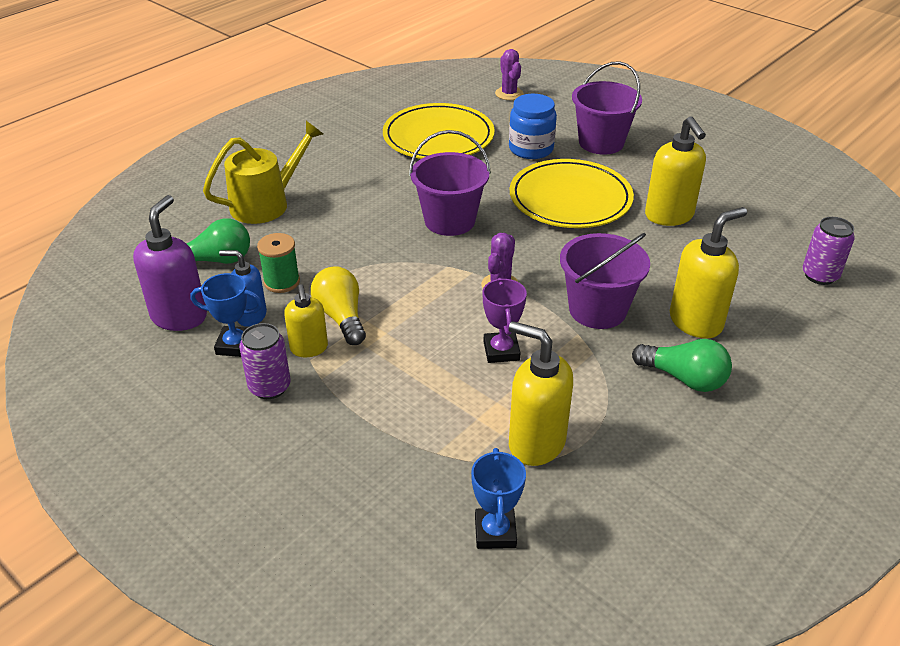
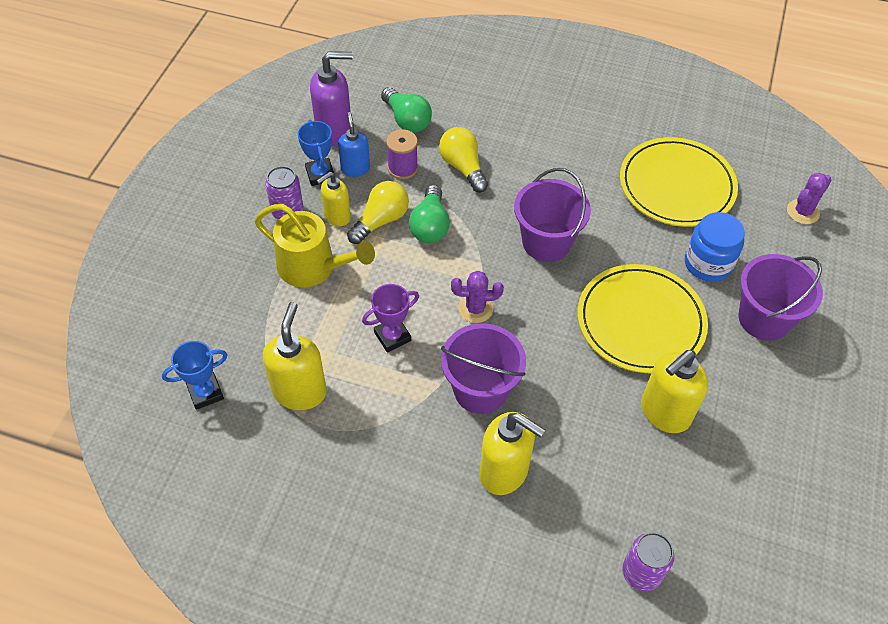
camera: 65 degrees right, 15 degrees up
(267, 203) = (495, 115): yellow watering can -> yellow watering can (314, 267)
(281, 282) = (402, 168): green spool -> purple spool
(316, 242) = (463, 167): none -> yellow light bulb
(684, 378) = (421, 478): green light bulb -> green light bulb (430, 225)

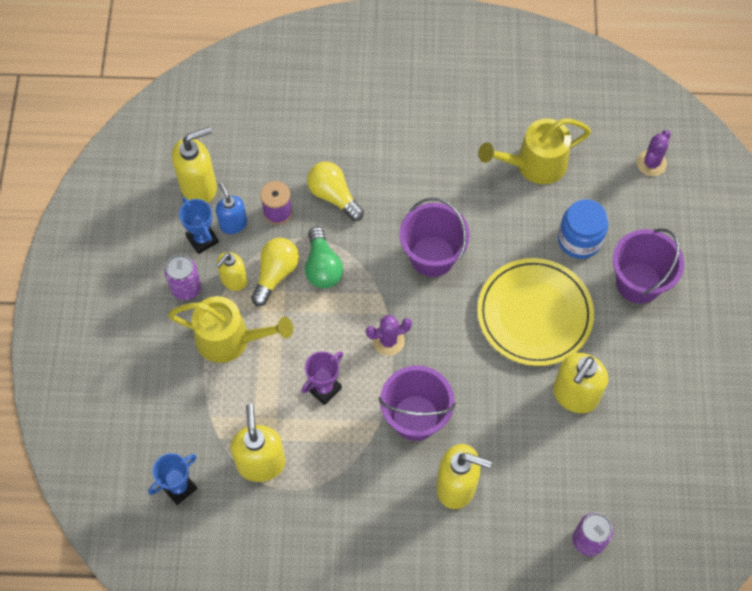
camera: 15 degrees left, 10 degrees up
(334, 130) = (199, 187): purple soap dispenser -> yellow soap dispenser
(407, 120) = (264, 157): green light bulb -> none
(676, 185) = (534, 164): yellow plate -> yellow watering can

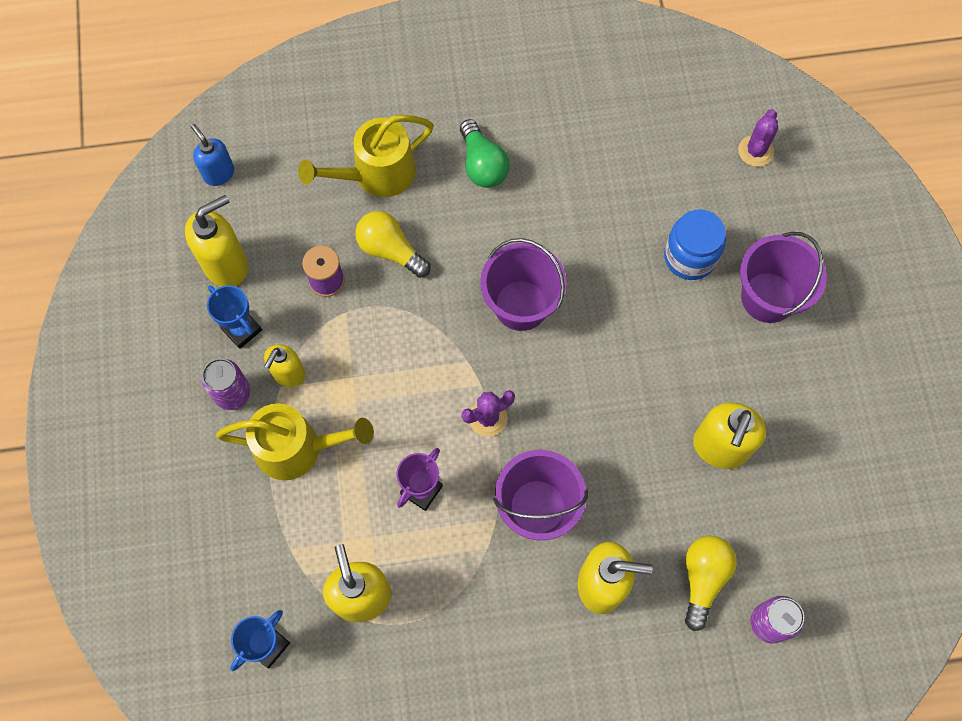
camera: 10 degrees left, 5 degrees up
(233, 224) = (275, 304): blue soap dispenser -> blue soap dispenser (218, 173)
(275, 274) = (338, 358): yellow light bulb -> yellow light bulb (703, 579)
(322, 267) = (392, 340): green light bulb -> green light bulb (482, 164)
(534, 164) = (620, 174): yellow watering can -> yellow watering can (376, 174)
(534, 314) = (654, 356): yellow plate -> none

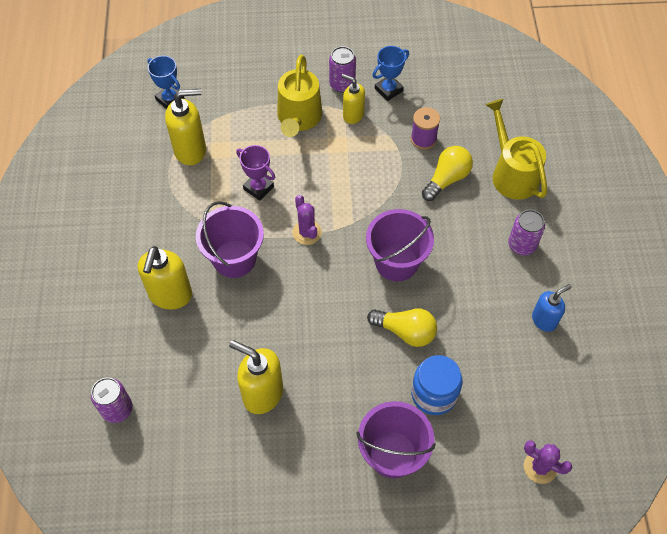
camera: 95 degrees right, 10 degrees down
(218, 173) = (511, 78): blue soap dispenser -> blue soap dispenser (544, 320)
(226, 265) = (438, 82): yellow soap dispenser -> none
(482, 164) = (522, 245): green light bulb -> purple can
(703, 579) = (160, 366): yellow light bulb -> yellow light bulb (405, 331)

